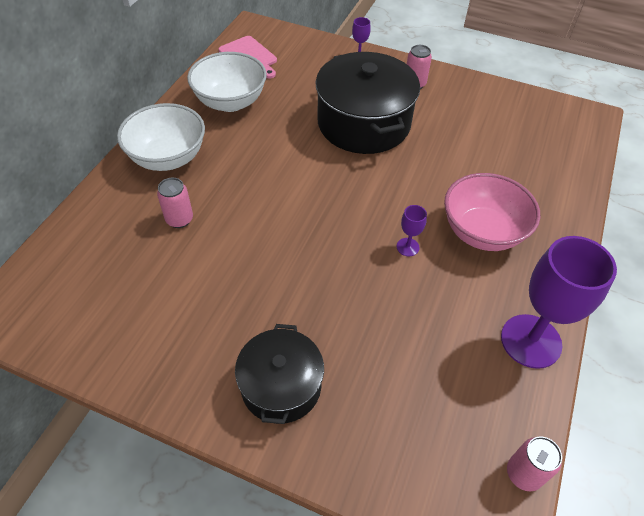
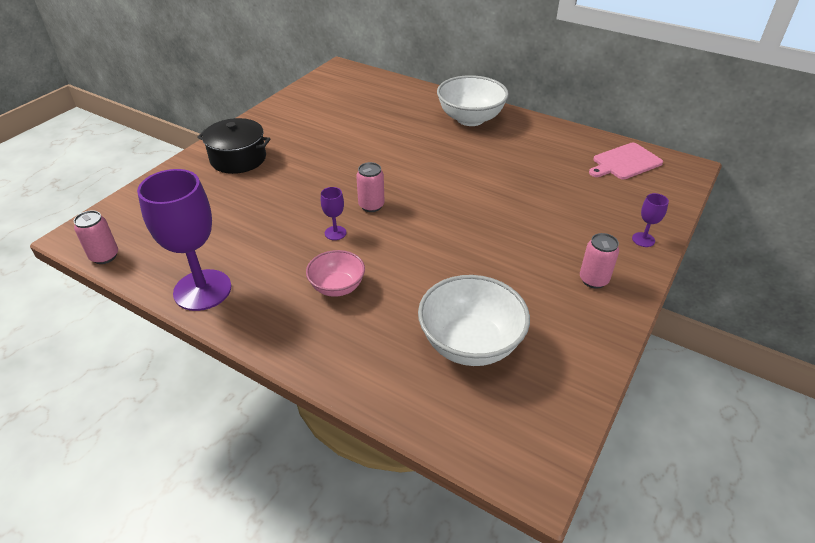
camera: 100 degrees right, 10 degrees down
(179, 219) = (400, 123): pink can -> pink can (371, 206)
(230, 102) = (546, 149): white bowl -> white bowl (470, 344)
(364, 123) = (515, 228): black pot -> none
(482, 232) = (337, 287): pink bowl -> pink bowl, size x0.59

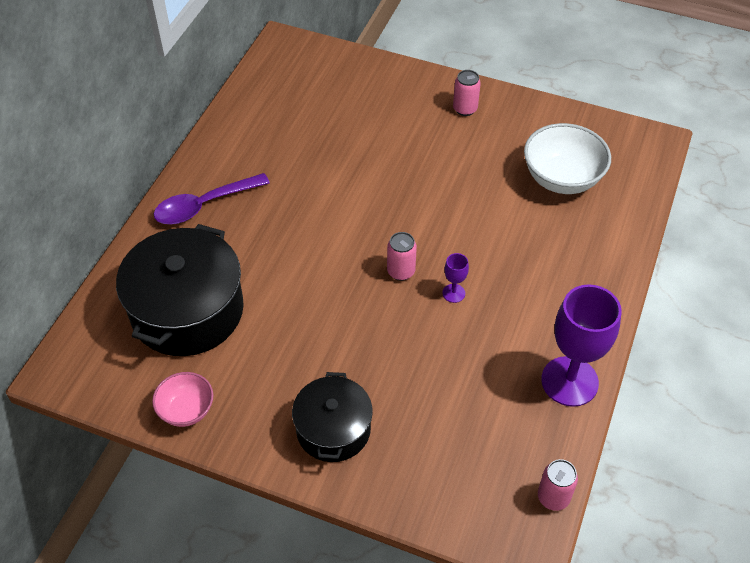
camera: 100 degrees left, 10 degrees up
(337, 287) = (529, 275): pink bowl -> pink bowl (186, 410)
(370, 109) = (187, 310): none -> black pot
(470, 119) = (204, 205): white bowl -> purple spoon
(625, 162) = (281, 81): pink cutting board -> none
(643, 239) = (403, 77): purple goblet -> none

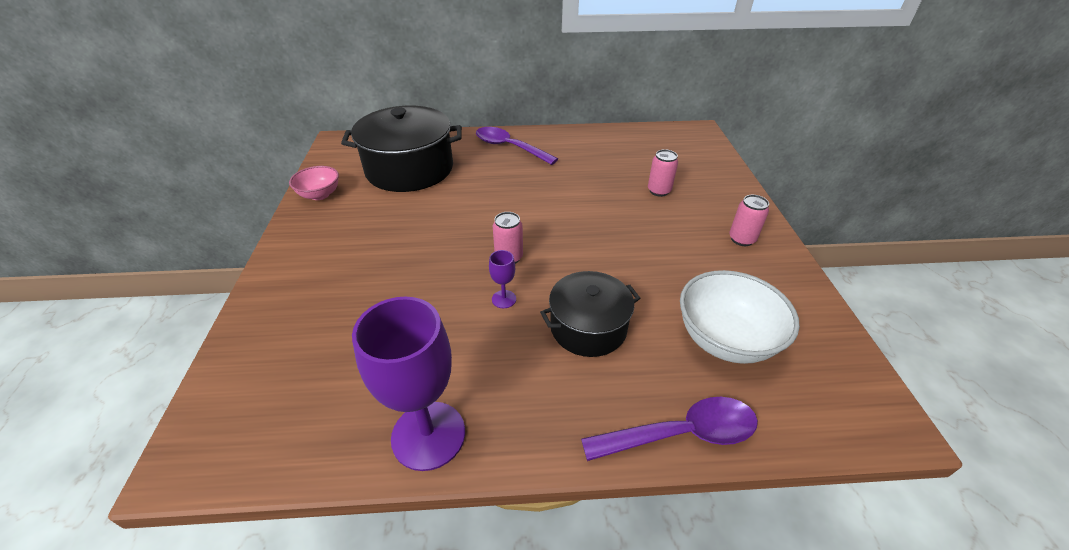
camera: 65 degrees right, 10 degrees down
(333, 429) = (317, 269): black pot -> black pot (588, 327)
(553, 497) = (253, 467): pink can -> pink can (659, 191)
(625, 242) = (681, 434): none -> purple spoon

